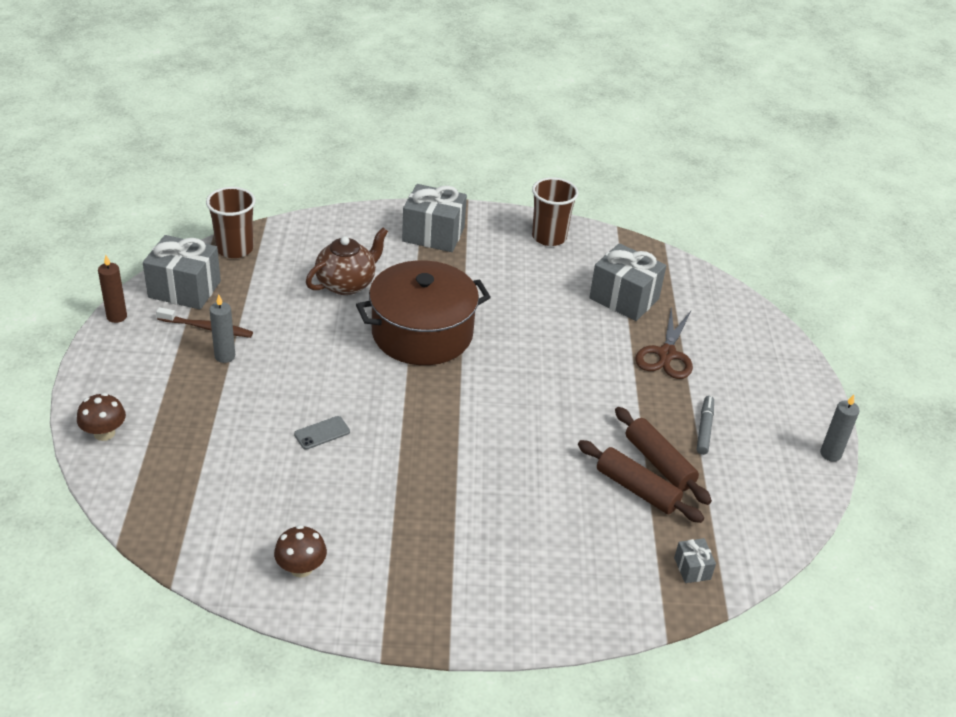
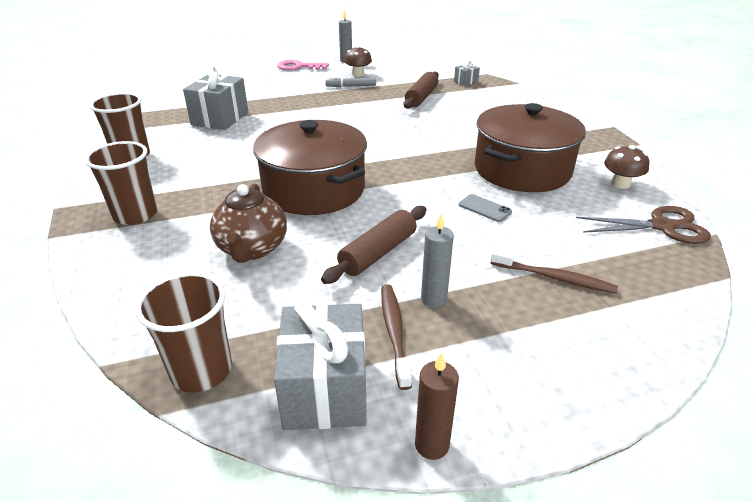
camera: 105 degrees left, 5 degrees down
(104, 433) = (633, 348): brown mushroom -> brown mushroom (358, 74)
(199, 430) = (554, 278): none -> brown toothbrush
(346, 284) = (252, 249): brown teapot -> brown teapot turned 120 degrees counterclockwise
(379, 497) = (522, 170): none -> brown pot
(433, 234) = (135, 215): grey gift -> brown cup
(659, 463) = (392, 94): brown rolling pin -> brown rolling pin (378, 253)
(666, 354) = (282, 100): brown scissors -> brown scissors (662, 226)
(805, 395) = (298, 67): none -> pink key

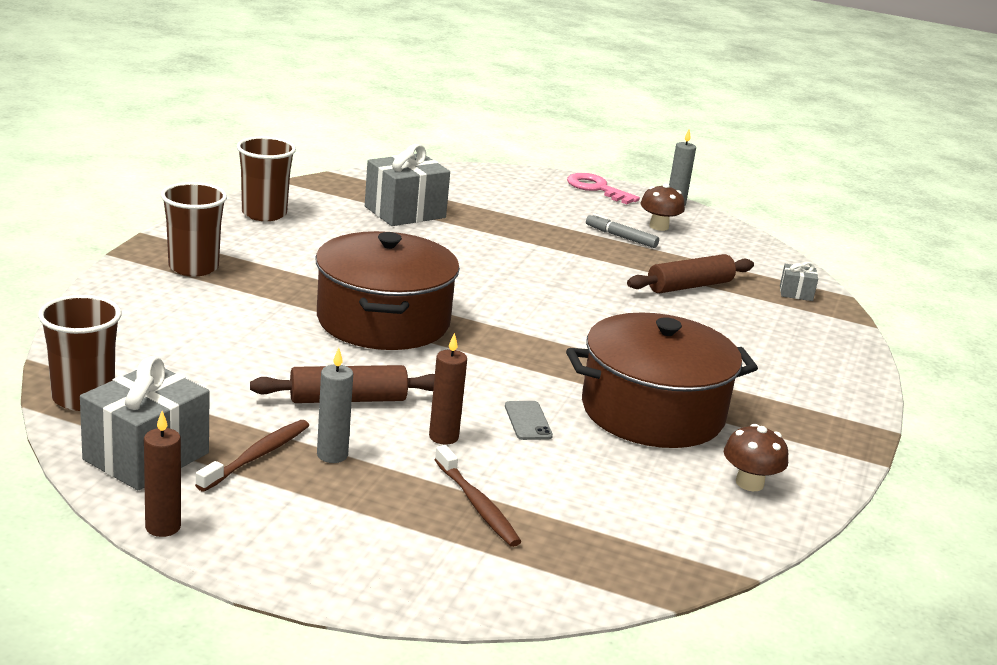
camera: 35 degrees right, 10 degrees down
(252, 249) = (245, 340): brown teapot -> none
(466, 245) = (443, 437): none -> brown candle
(662, 226) = (702, 538): brown scissors -> none

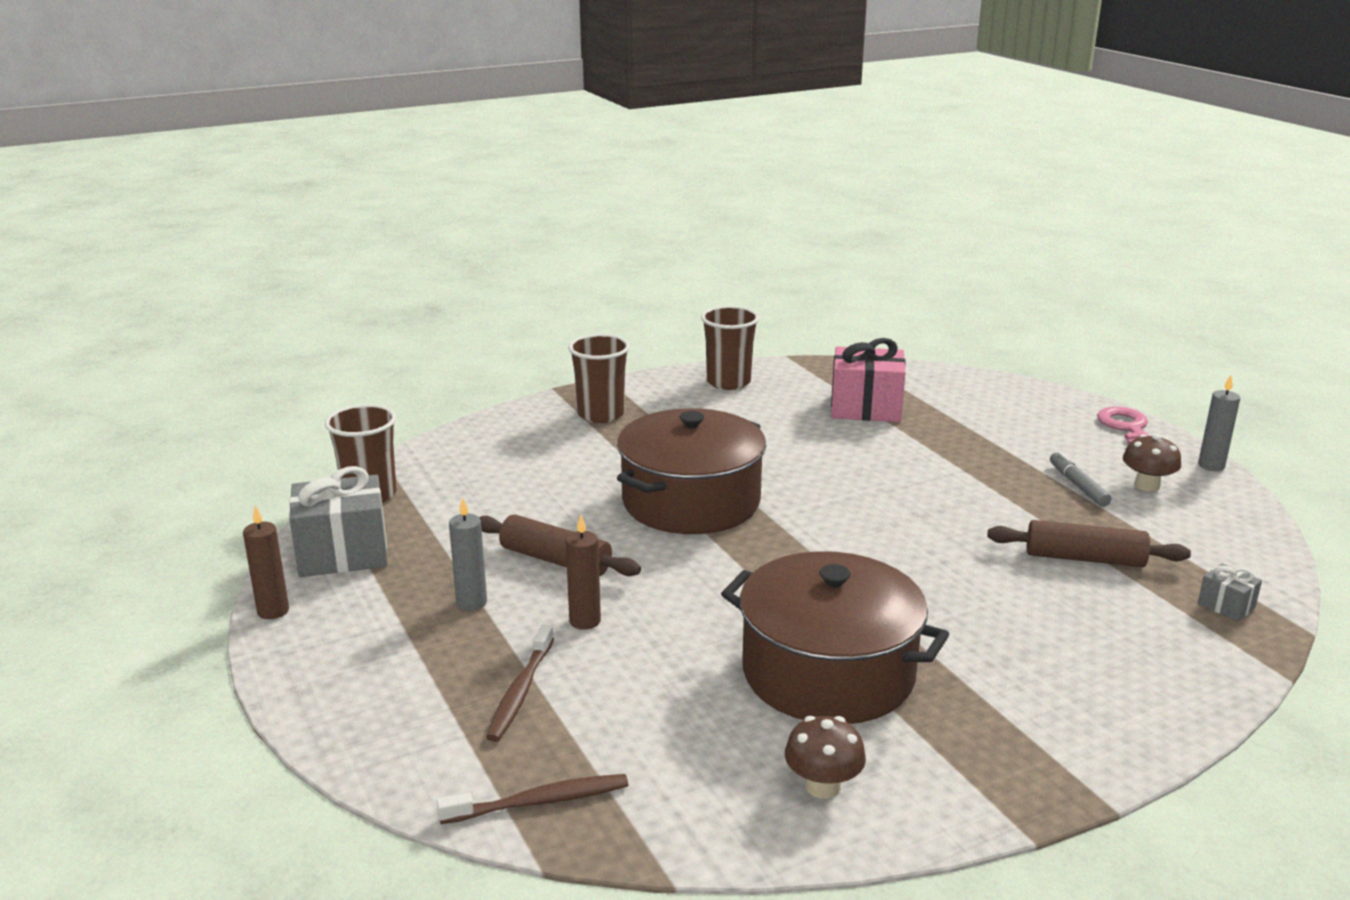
camera: 45 degrees right, 0 degrees up
(257, 456) = (416, 582): brown toothbrush -> brown toothbrush (539, 802)
(405, 212) = (865, 408): grey gift -> pink gift
(528, 421) = (684, 635): grey phone -> none

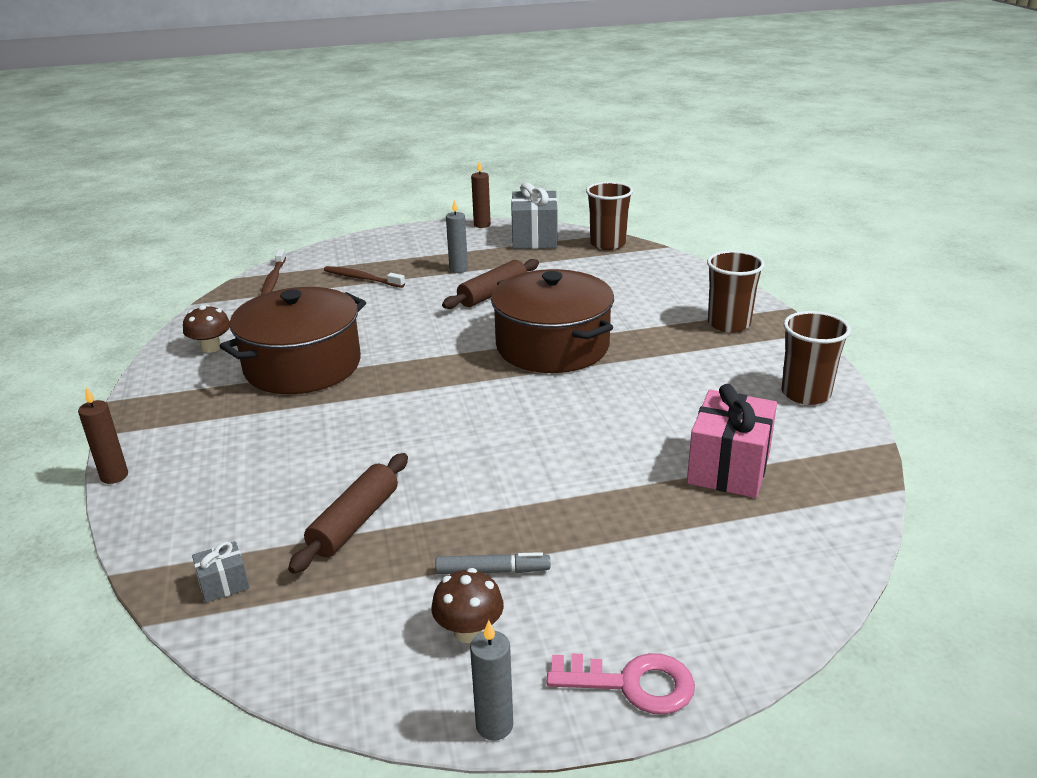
camera: 105 degrees right, 5 degrees up
(585, 621) = (416, 298): brown candle -> brown candle (114, 476)

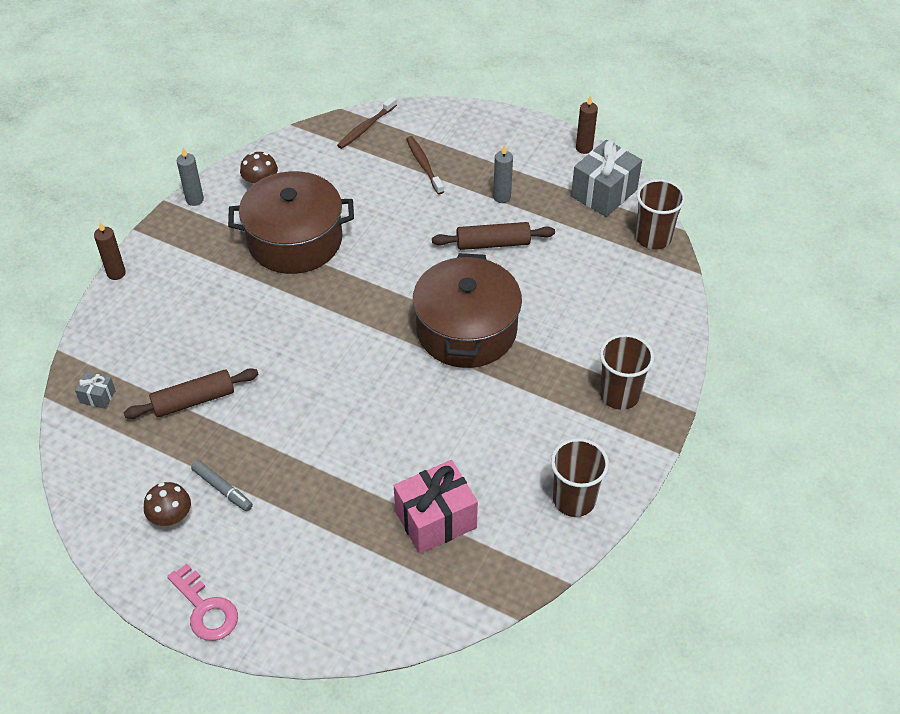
camera: 40 degrees right, 20 degrees up
(494, 725) = (125, 578): grey candle -> grey candle (194, 200)

